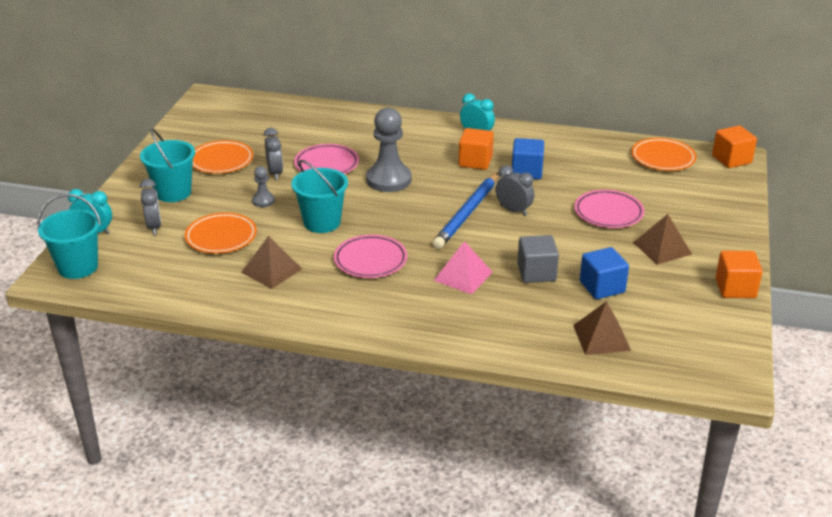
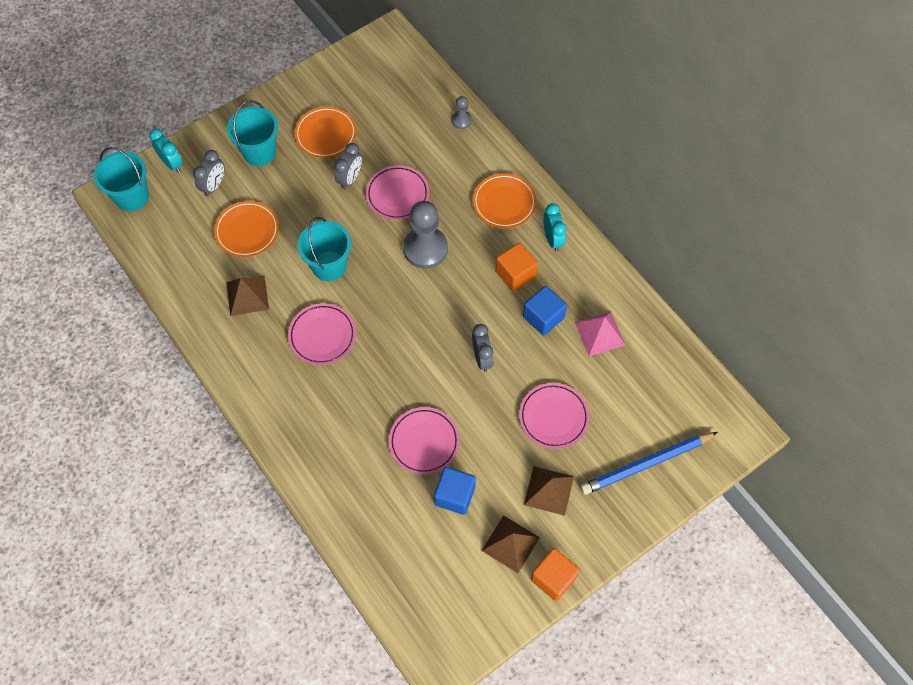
camera: 40 degrees right, 30 degrees up
(263, 201) = (312, 208): grey pawn -> grey pawn (461, 120)
(463, 276) = (368, 404): pink pyramid -> pink pyramid (599, 333)
(467, 213) = (443, 335): blue pencil -> blue pencil (646, 464)
(536, 273) = (424, 442): grey cube -> pink plate
(601, 337) = (397, 545): brown pyramid -> brown pyramid (510, 544)
(663, 158) = (678, 384): orange plate -> orange plate (504, 203)
(731, 159) = (738, 431): orange cube -> none

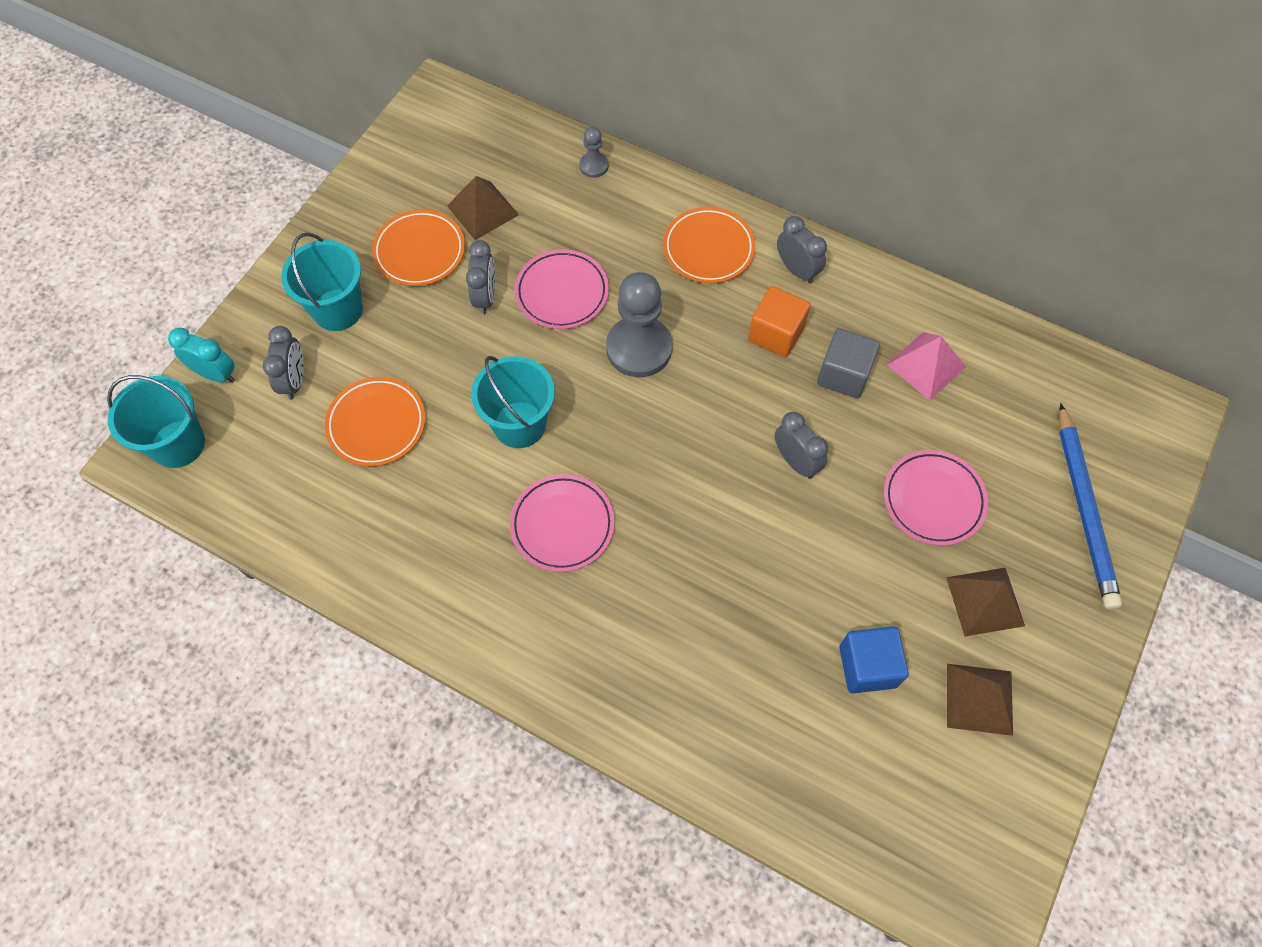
camera: 25 degrees left, 0 degrees up
(247, 295) = (424, 514): brown pyramid -> brown pyramid (482, 210)
(424, 442) = (784, 611): pink plate -> none
(543, 317) = (843, 375): blue cube -> grey cube
(552, 239) = (796, 270): turquoise clock -> grey clock
(553, 578) = (1062, 719): orange cube -> none
(646, 464) = (1084, 509): blue pencil -> blue pencil turned 45 degrees counterclockwise

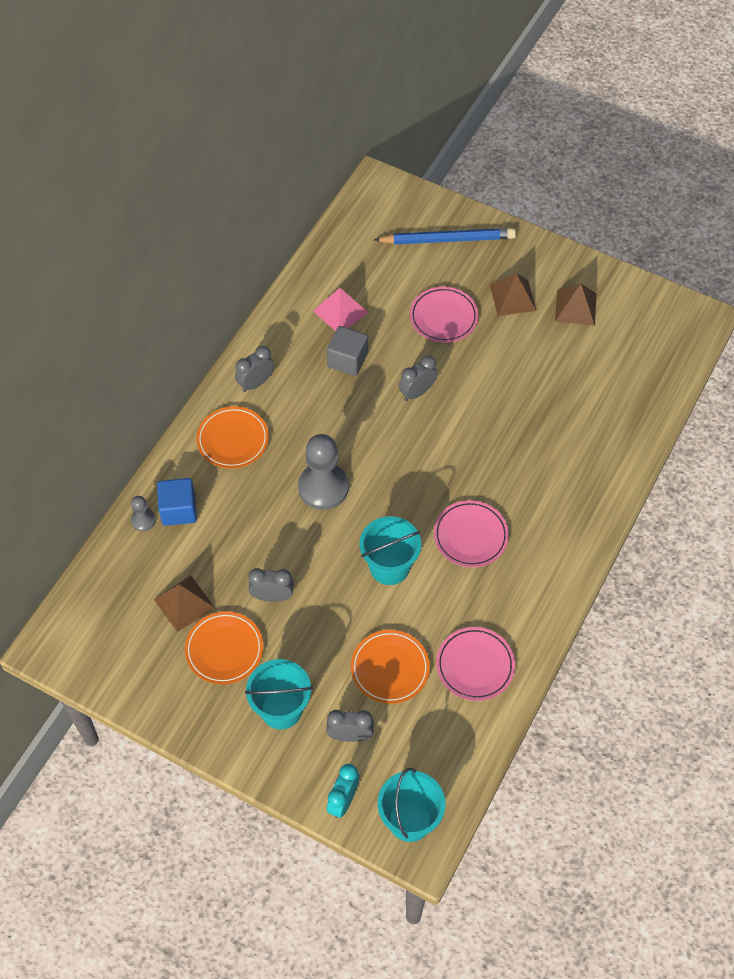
camera: 90 degrees left, 5 degrees down
(562, 292) = (270, 541): pink plate -> pink plate (475, 665)
(776, 334) = (312, 399): orange cube -> none
(867, 666) = (560, 362): blue cube -> blue cube (179, 510)

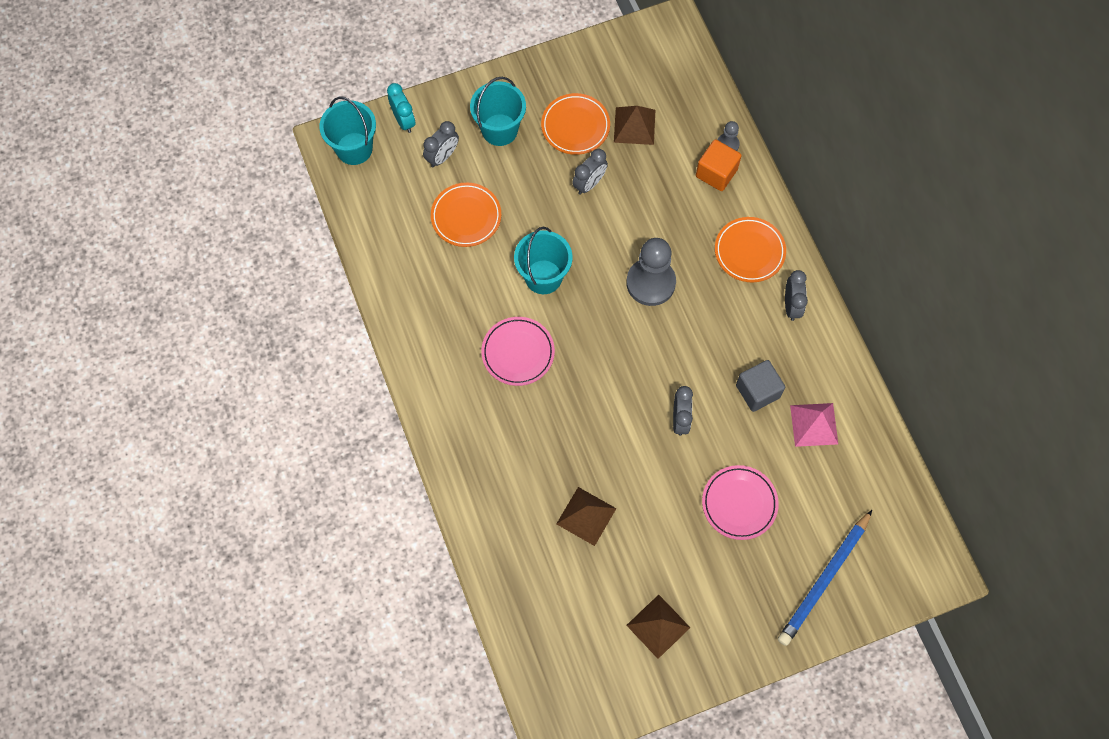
camera: 130 degrees right, 10 degrees up
(179, 510) = (716, 173): blue cube -> orange cube
(475, 665) = (417, 272): pink plate -> none
(513, 297) = (713, 581): brown pyramid -> brown pyramid (586, 516)

